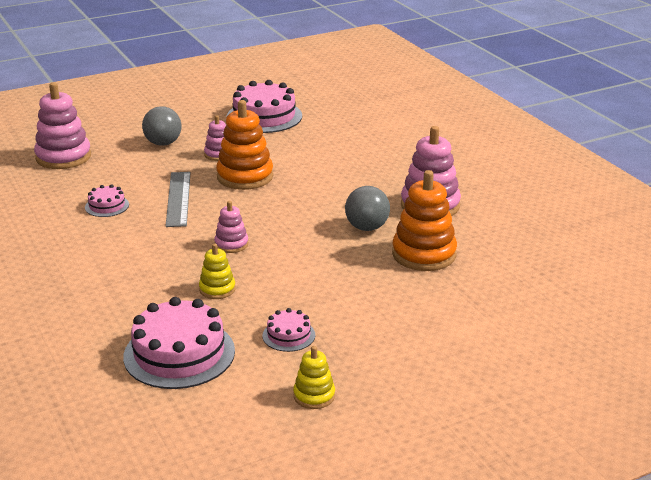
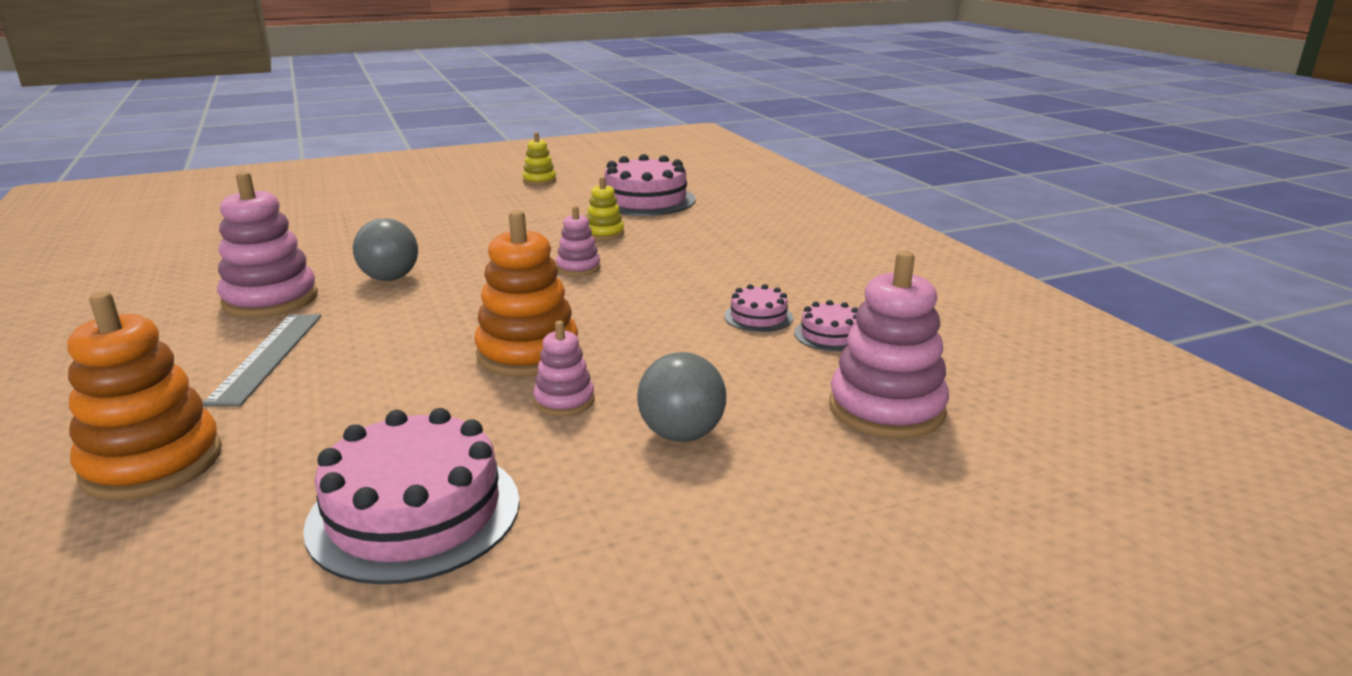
camera: 175 degrees left, 5 degrees down
(178, 198) = (647, 323): grey ruler -> grey ruler (268, 357)
(288, 335) = (543, 206): pink cake -> pink cake (830, 335)
(424, 254) = (349, 252): orange stacking toy -> orange stacking toy (152, 463)

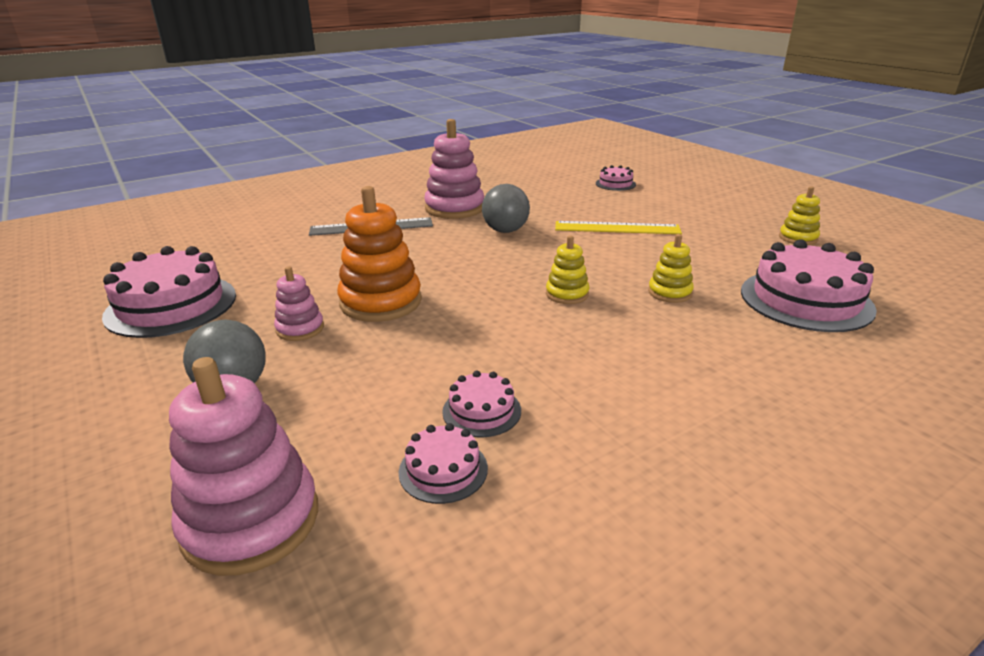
camera: 80 degrees right, 5 degrees up
(152, 463) = (251, 233): orange stacking toy -> none
(314, 214) = (615, 184): none -> pink cake
(445, 231) = (617, 228): none -> yellow ruler
(578, 268) = (567, 294): pink stacking toy -> yellow stacking toy

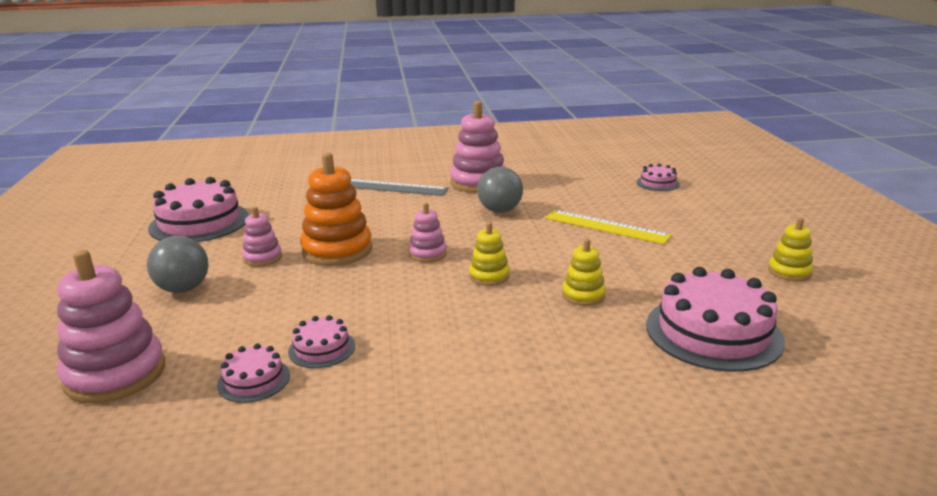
camera: 25 degrees right, 5 degrees down
(482, 285) = (427, 254): none -> pink stacking toy

